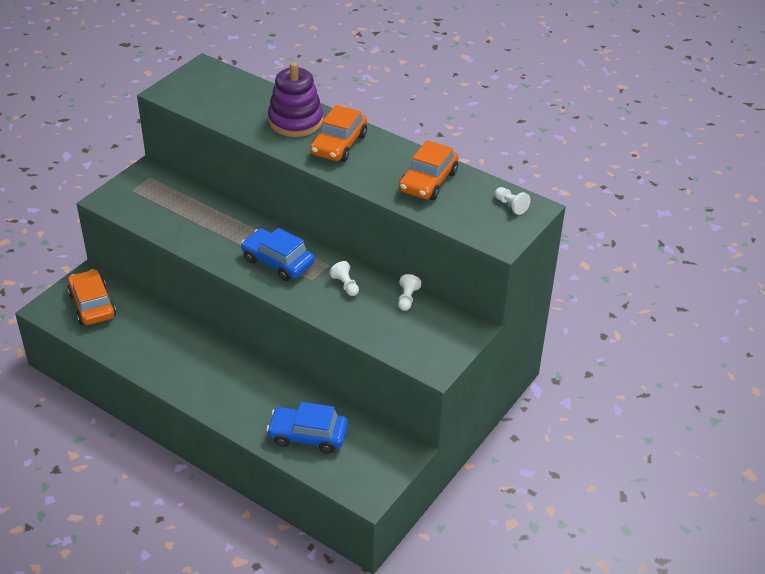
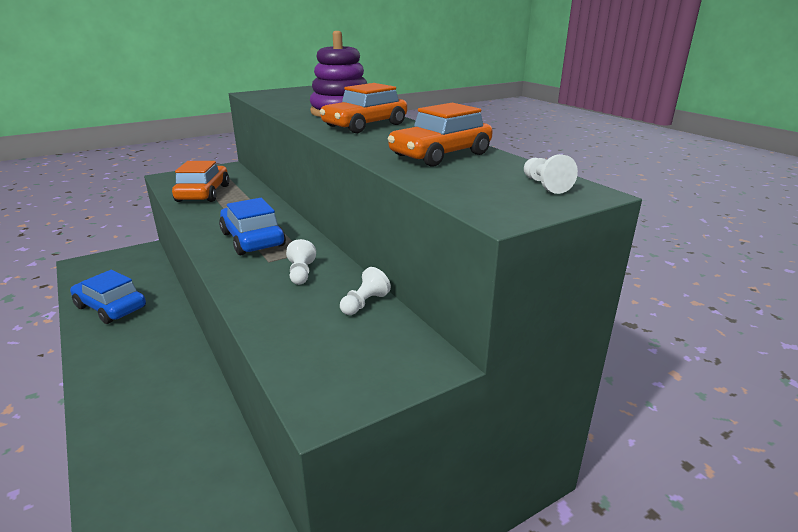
camera: 25 degrees right, 15 degrees down
(92, 305) = (117, 269): orange car -> orange car (203, 193)
(308, 435) = (154, 464): blue car -> blue car (111, 307)

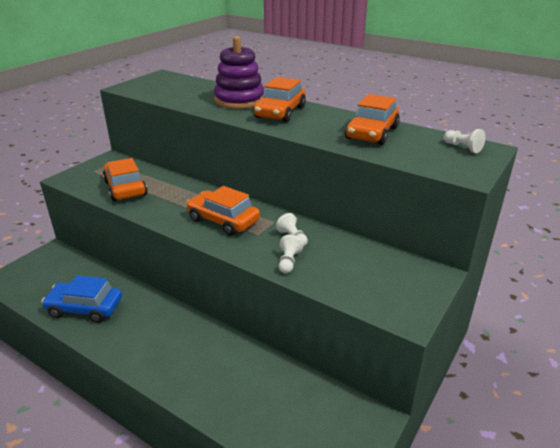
camera: 25 degrees left, 5 degrees up
(252, 239) = (223, 220): blue car -> orange car
(364, 303) = (358, 248): white pawn -> white pawn (288, 262)

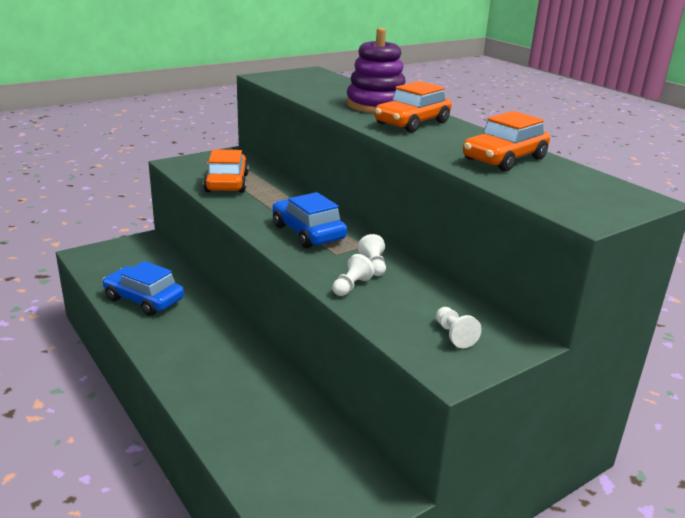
camera: 20 degrees right, 5 degrees down
(223, 220) = (308, 232): orange car -> blue car
(462, 147) = (610, 192): white pawn -> white pawn (454, 335)

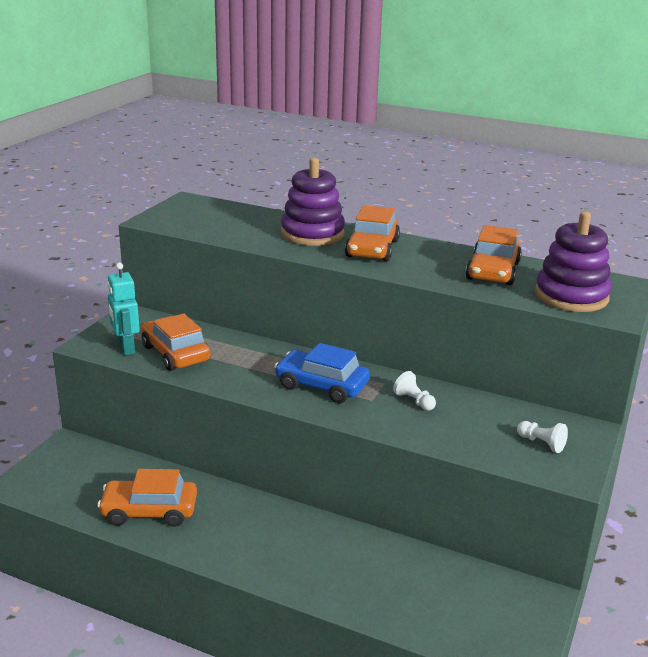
camera: 30 degrees left, 0 degrees up
(144, 299) = (149, 511): blue car -> orange car
(197, 171) = (126, 348): none -> turquoise robot
(351, 286) = (421, 428): white pawn -> none
(559, 193) = (571, 296): none -> purple stacking toy

